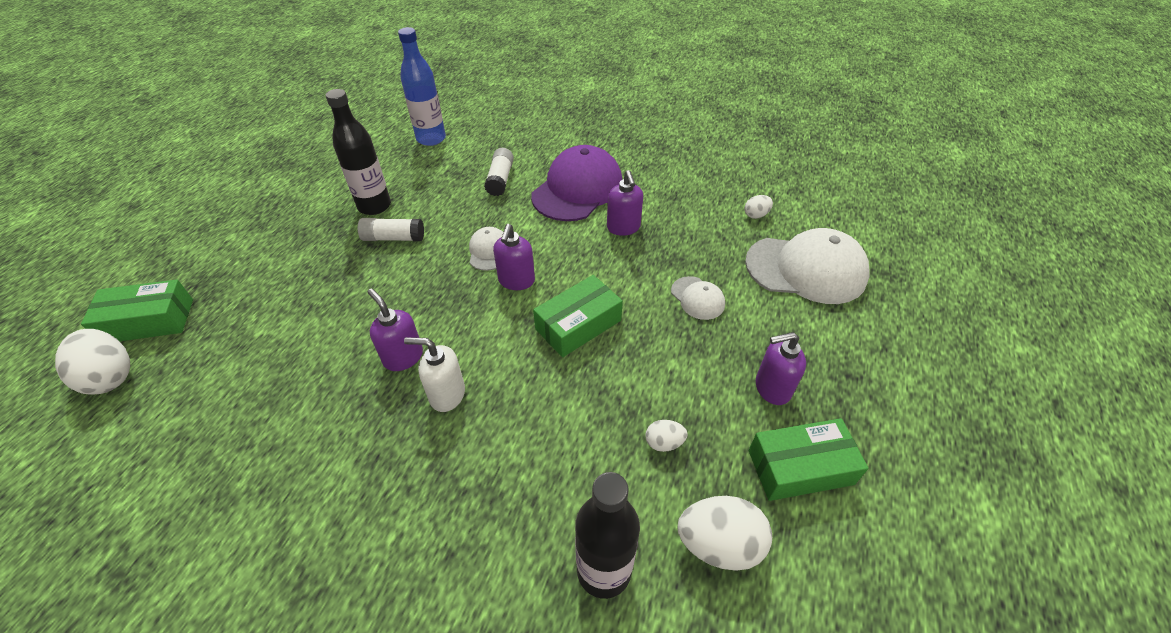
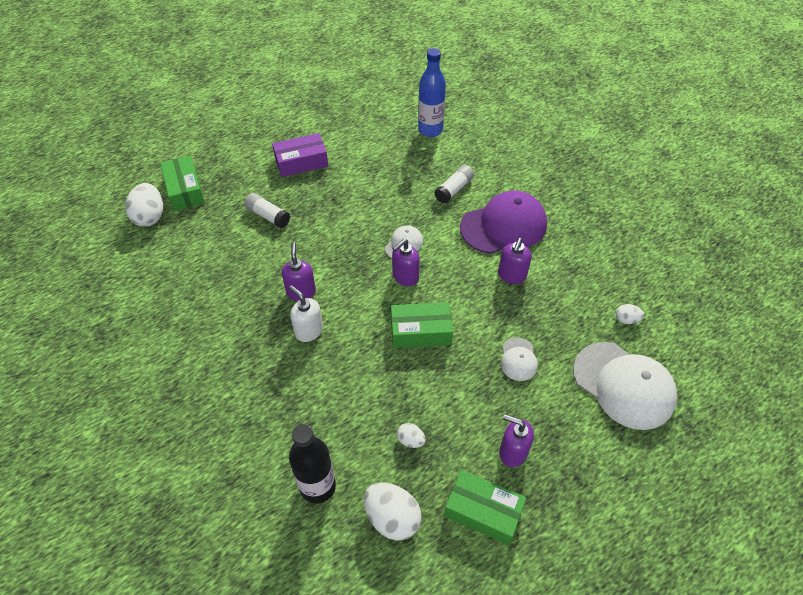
camera: 35 degrees right, 5 degrees up
(148, 321) = (185, 190): green box -> green box turned 45 degrees clockwise
(299, 224) = (301, 162): none -> purple box
(374, 206) = (355, 170): black bottle -> none
(393, 238) = (351, 202): white glue stick -> white glue stick (268, 216)

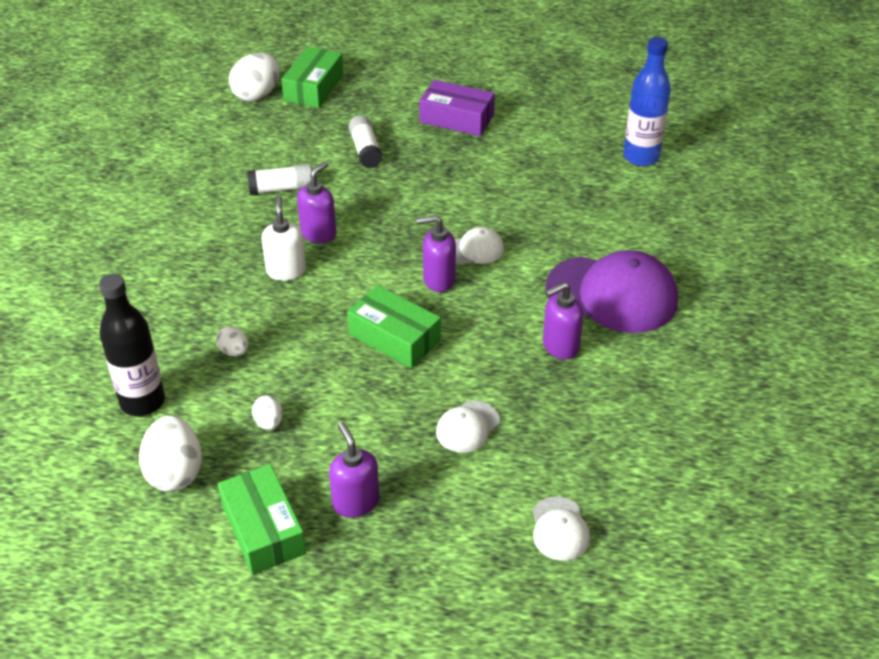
camera: 40 degrees right, 10 degrees down
(454, 189) = (596, 228): white glue stick -> white glue stick (281, 188)
(623, 385) = (559, 529): white cap -> white cap, size x0.48
(626, 319) = (647, 471): white egg -> white egg (234, 351)

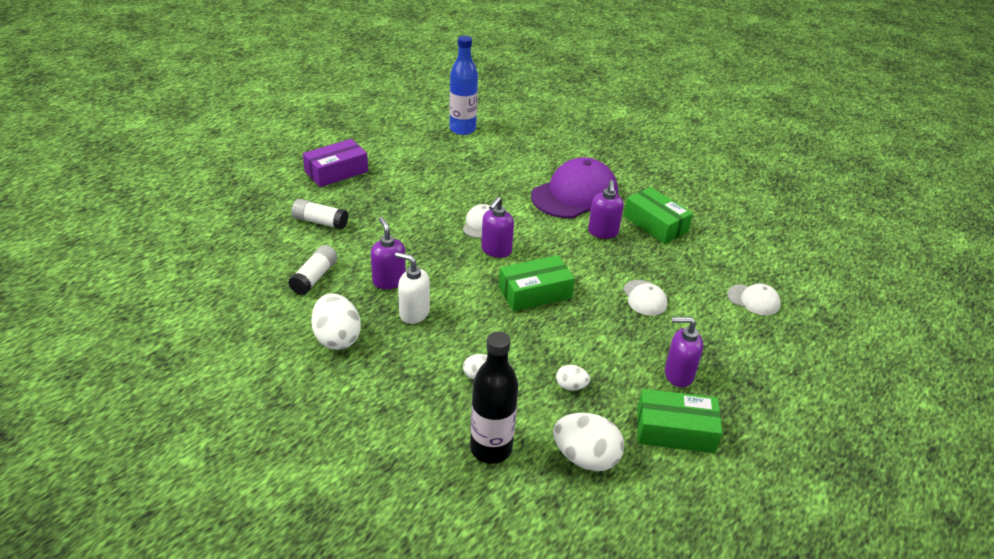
camera: 60 degrees left, 5 degrees down
(257, 95) = (178, 242): white egg -> white egg (337, 338)
(314, 88) = (210, 213): green box -> green box (655, 224)

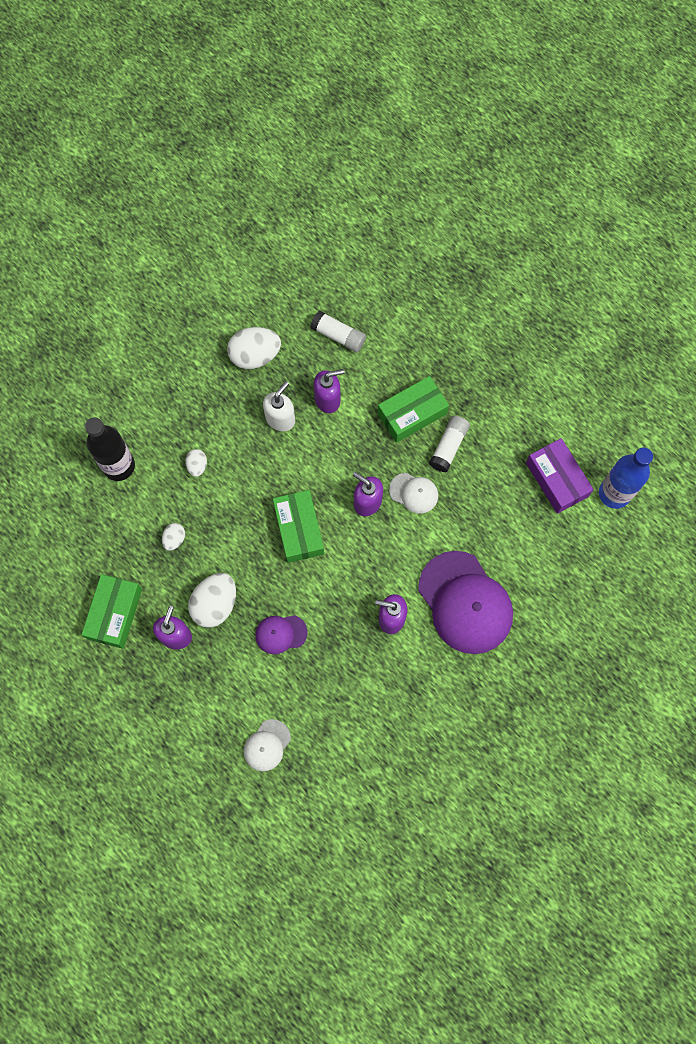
camera: 100 degrees right, 35 degrees up
(320, 222) = (426, 338): white glue stick -> white glue stick (448, 447)
(336, 172) = (519, 352): purple box -> purple box (556, 479)
(585, 458) = (99, 535): white egg -> white egg (215, 604)
(644, 298) = (281, 634): white cap -> purple cap
(655, 224) = (403, 680): green box -> green box (412, 413)

